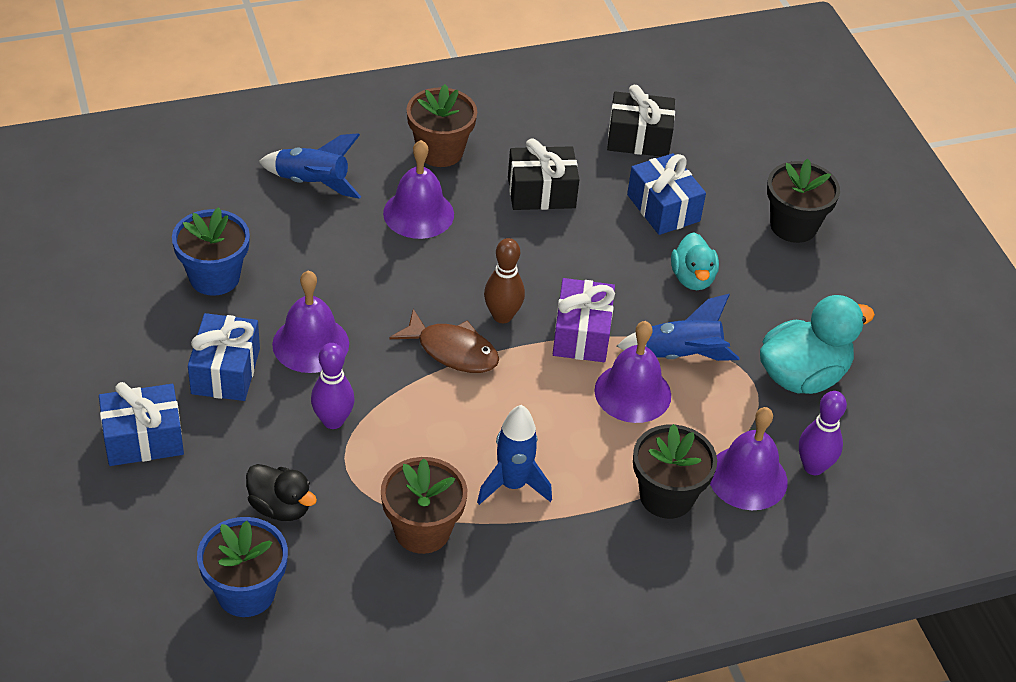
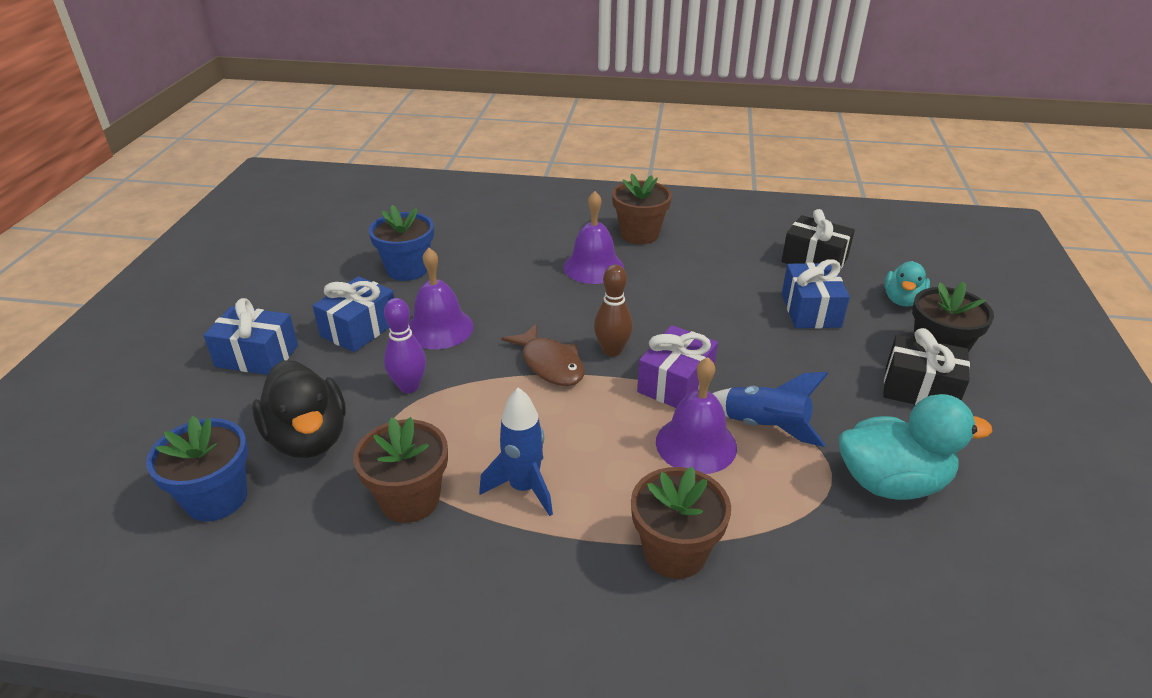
camera: 30 degrees right, 10 degrees down
(280, 507) = (309, 438): black duck -> black duck, size x1.63
(312, 183) = (527, 232): blue rocket -> none
(541, 192) = (705, 276): black gift -> black gift (919, 389)
(666, 496) = (674, 552): black flower pot -> brown flower pot
(692, 278) = (811, 368): turquoise duck -> turquoise duck (902, 300)
(747, 477) = (778, 564): purple bell -> none
(813, 467) = (864, 579): purple bowling pin -> none

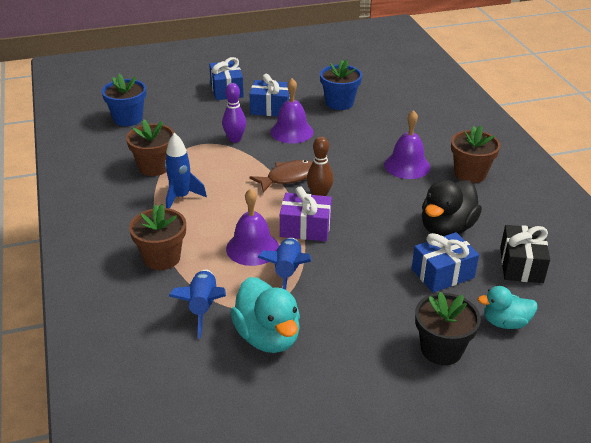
camera: 65 degrees right, 0 degrees up
(309, 438) = (178, 126): black duck -> black duck (446, 228)
(550, 364) = (288, 177): brown fish -> brown fish turned 150 degrees counterclockwise
(813, 533) = (203, 307): none -> blue rocket
(919, 389) = (383, 343): black gift -> none

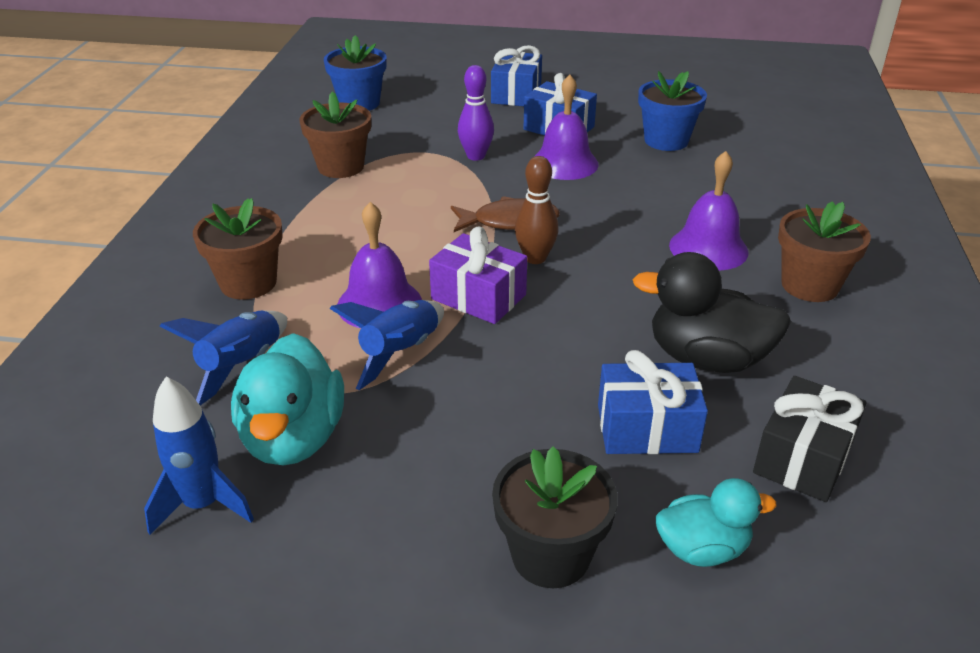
camera: 25 degrees right, 0 degrees up
(181, 197) = (341, 212): blue rocket -> blue rocket (203, 505)
(446, 228) = (706, 359): black duck -> black duck turned 45 degrees clockwise
(505, 322) = (702, 549): turquoise duck -> turquoise duck turned 150 degrees clockwise

